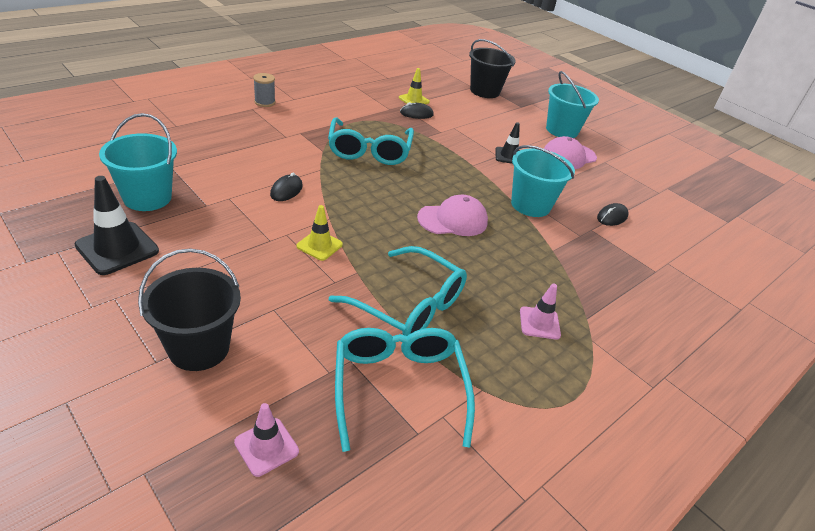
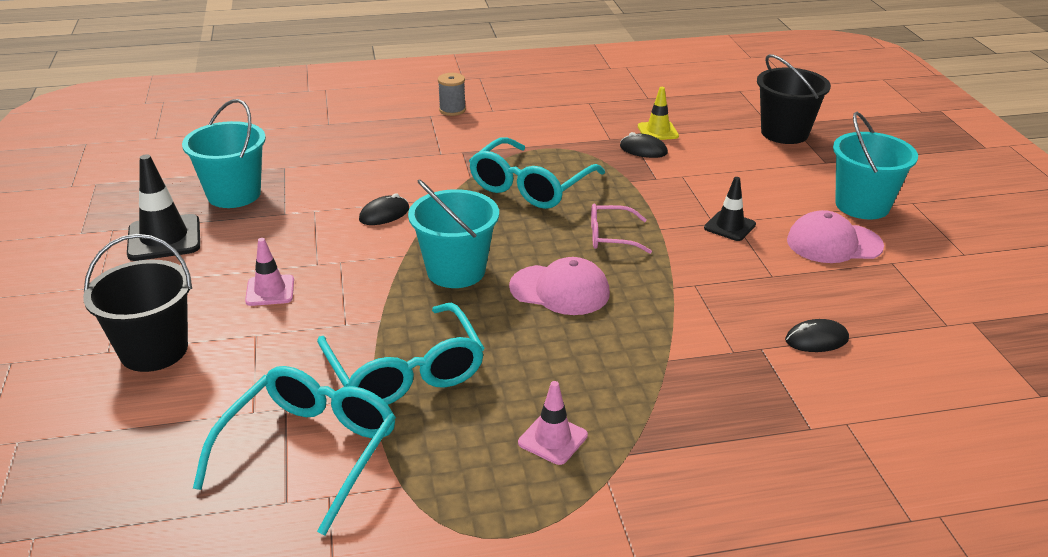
camera: 35 degrees right, 5 degrees down
(266, 447) = (132, 458): pink traffic cone -> pink traffic cone (270, 291)
(319, 245) = (365, 282): yellow traffic cone -> none
(450, 176) = (611, 237): none -> pink glasses
(530, 205) = (696, 296): turquoise bucket -> turquoise bucket (456, 271)

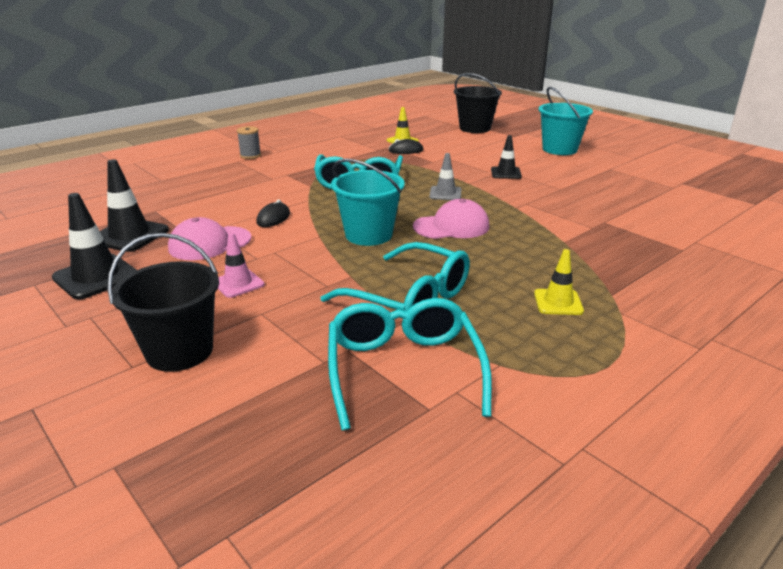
camera: 30 degrees left, 5 degrees down
(234, 194) = (129, 235): turquoise bucket -> black traffic cone
(552, 439) = (558, 302): pink traffic cone -> yellow traffic cone
(611, 237) = (445, 193): pink glasses -> grey traffic cone
(816, 340) = (625, 210): black mouse -> none
(833, 243) = (570, 168): pink cap -> pink cap (210, 243)

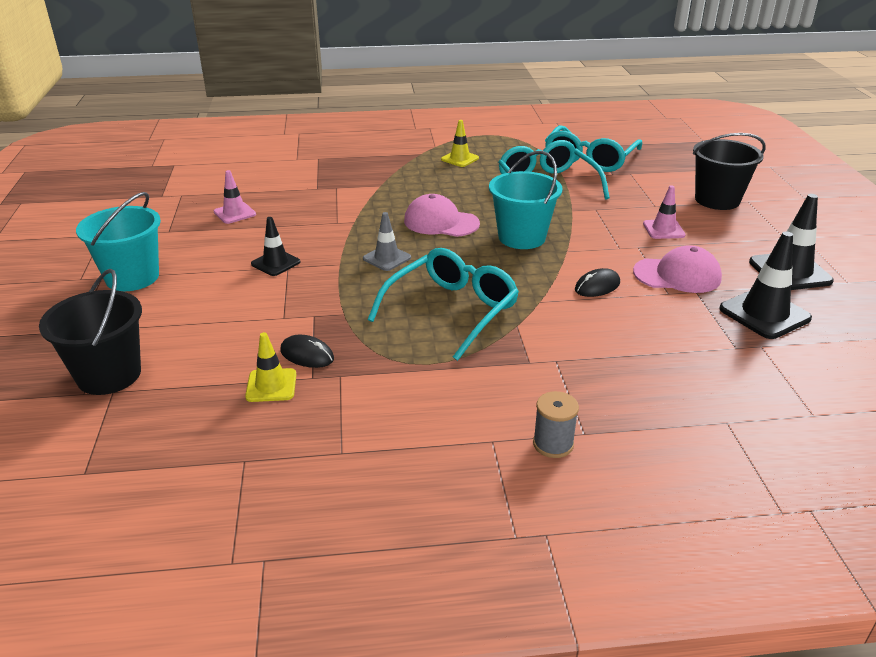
camera: 145 degrees left, 5 degrees up
(605, 188) = (234, 213): none -> pink traffic cone

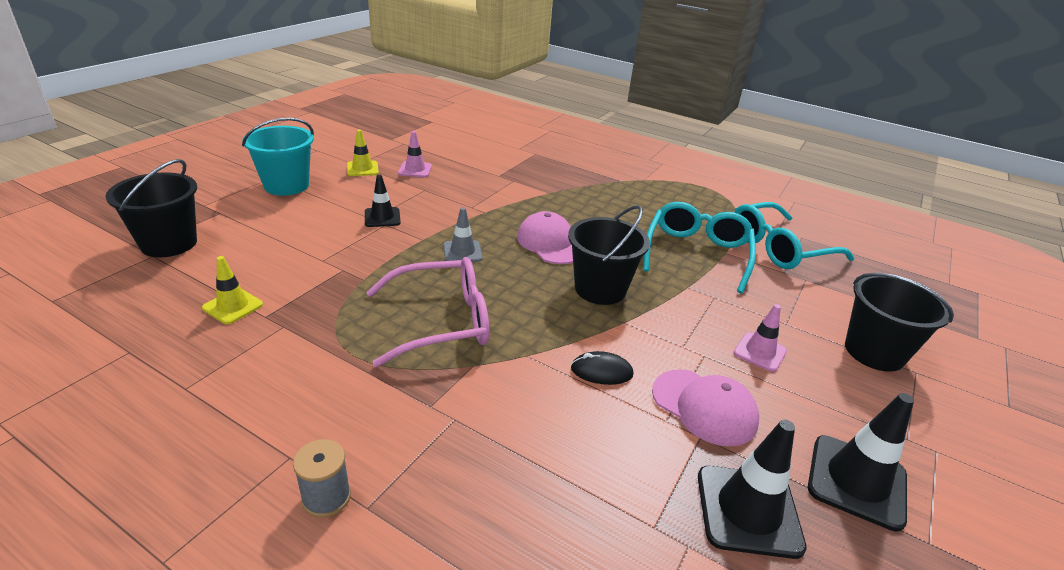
camera: 35 degrees right, 0 degrees up
(307, 355) = (290, 297): black mouse -> none
(452, 311) = (441, 321): turquoise glasses -> pink glasses
(460, 159) = (649, 198): yellow traffic cone -> yellow traffic cone (362, 169)
(522, 237) = (600, 289): turquoise bucket -> black bucket

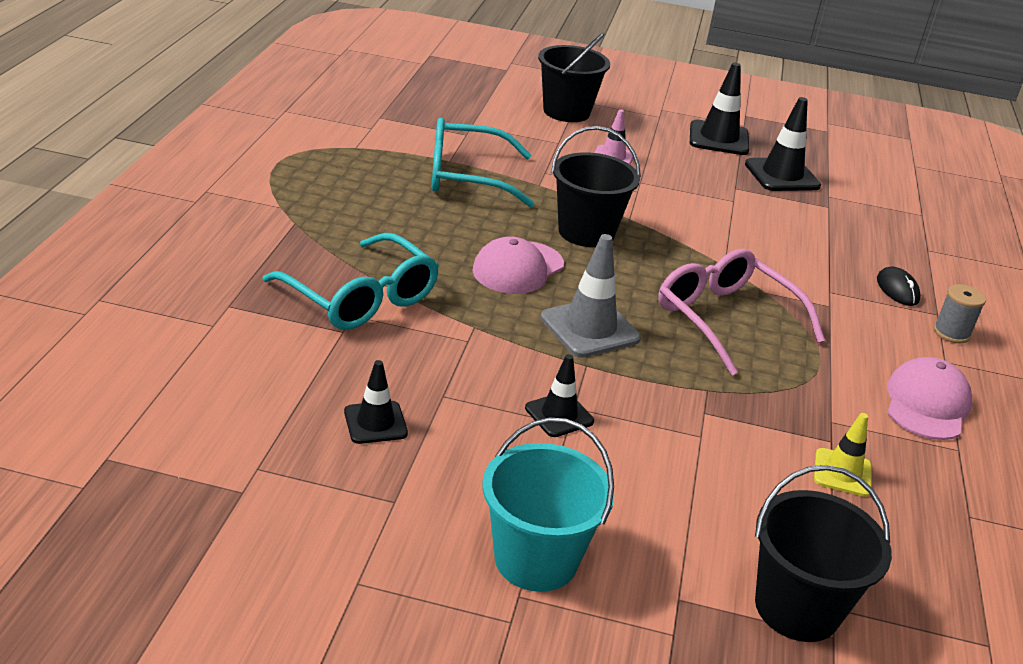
camera: 110 degrees left, 0 degrees up
(362, 169) = (410, 487): yellow traffic cone -> none
(415, 170) = (375, 423): pink traffic cone -> black traffic cone
(462, 252) = (589, 328): grey traffic cone -> grey traffic cone, size x1.62
(601, 371) = (708, 228): black mouse -> black mouse (897, 290)
(704, 407) = (704, 185): pink cap -> pink cap (926, 404)
(779, 248) = (416, 131): turquoise glasses -> turquoise glasses (361, 298)

